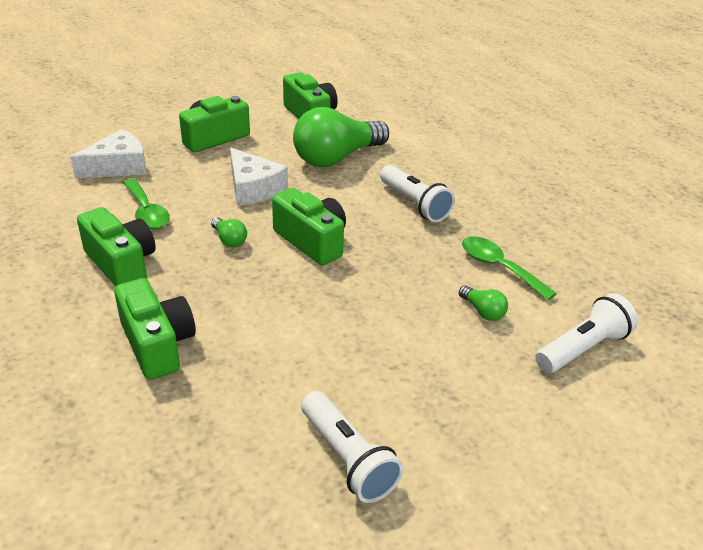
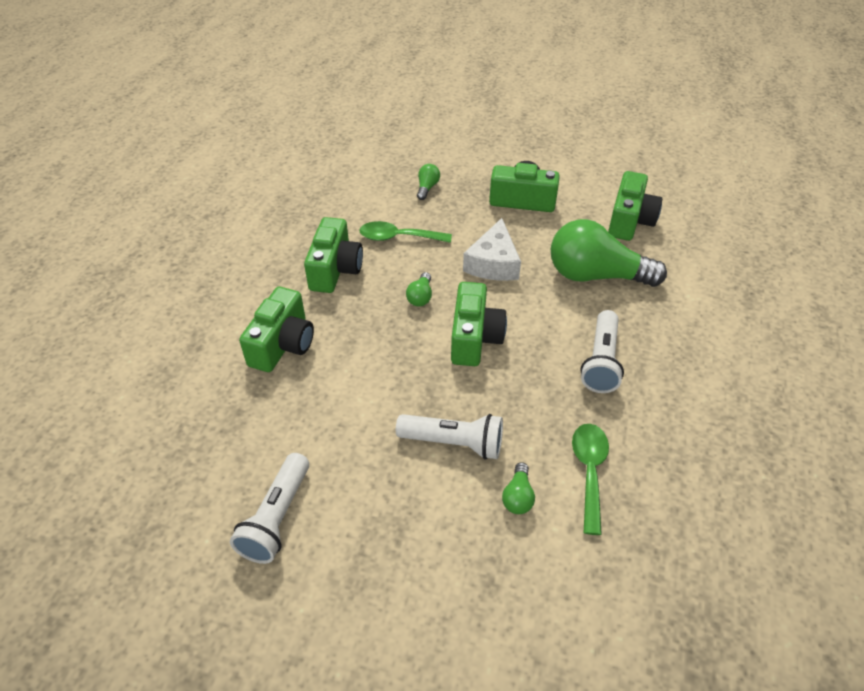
camera: 50 degrees right, 10 degrees up
(118, 166) = (427, 188): white cheese -> green light bulb
(146, 211) = (398, 237): green spoon -> green spoon turned 75 degrees clockwise
(583, 348) = (552, 598): white flashlight -> white flashlight (454, 443)

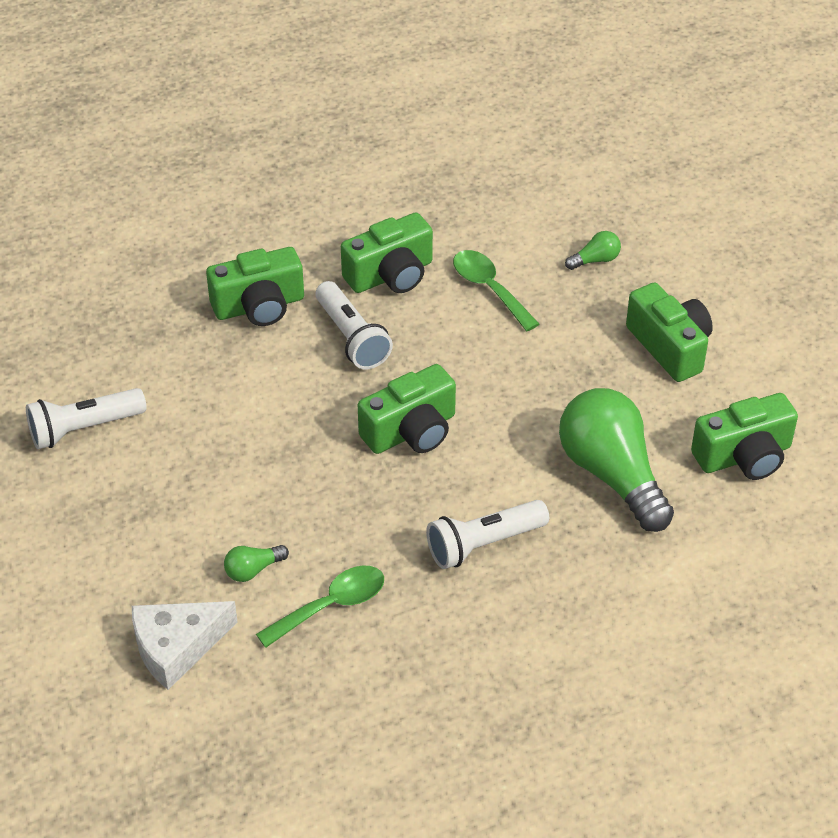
camera: 50 degrees right, 0 degrees up
(420, 297) = (423, 358): green light bulb -> none
(454, 443) = (268, 492): white flashlight -> white flashlight (352, 338)
(493, 263) = (536, 383): white cheese -> white cheese (177, 647)

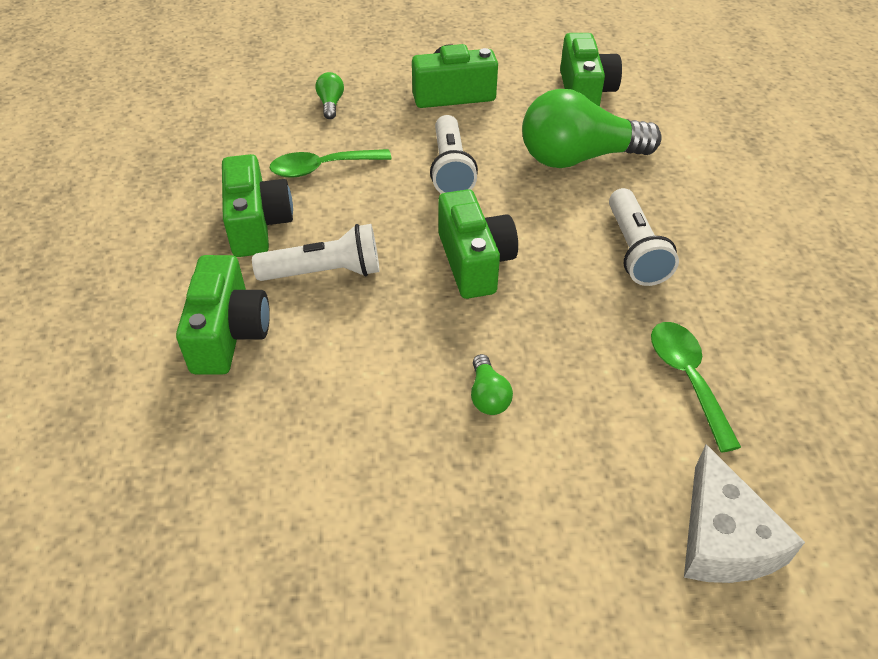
camera: 70 degrees left, 0 degrees up
(83, 429) = (325, 562): white flashlight -> white flashlight (451, 169)
(253, 570) = (621, 434): green light bulb -> green light bulb (488, 396)

